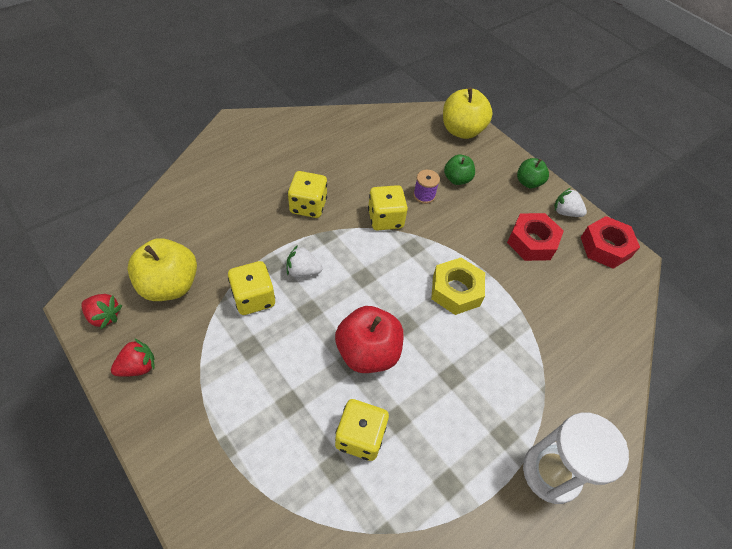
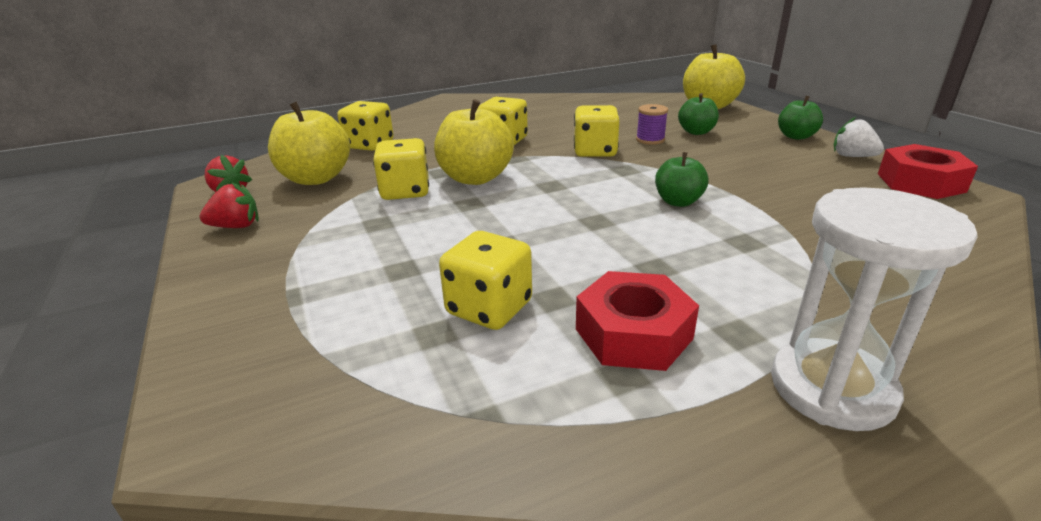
camera: 20 degrees right, 25 degrees down
(193, 222) = (369, 145): none -> yellow dice
(303, 271) = (475, 178): white strawberry -> yellow apple
(368, 352) = (533, 238): red apple -> none
(456, 291) = (678, 202): yellow nut -> green apple
(532, 242) = (799, 174): red nut -> red nut (633, 334)

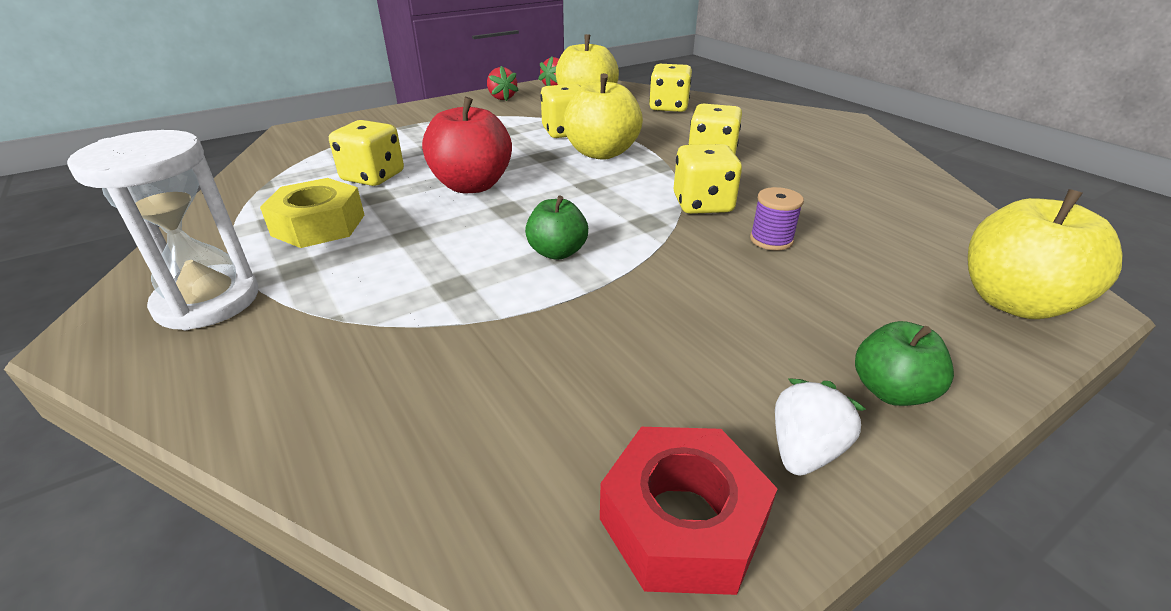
camera: 80 degrees right, 5 degrees up
(537, 240) = (472, 185): none -> red apple
(633, 334) = (319, 225): red nut -> yellow nut
(696, 132) = (836, 279): green apple -> none

